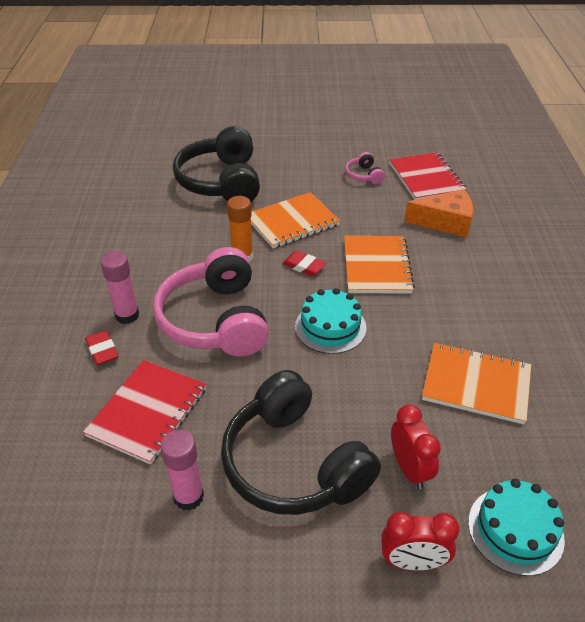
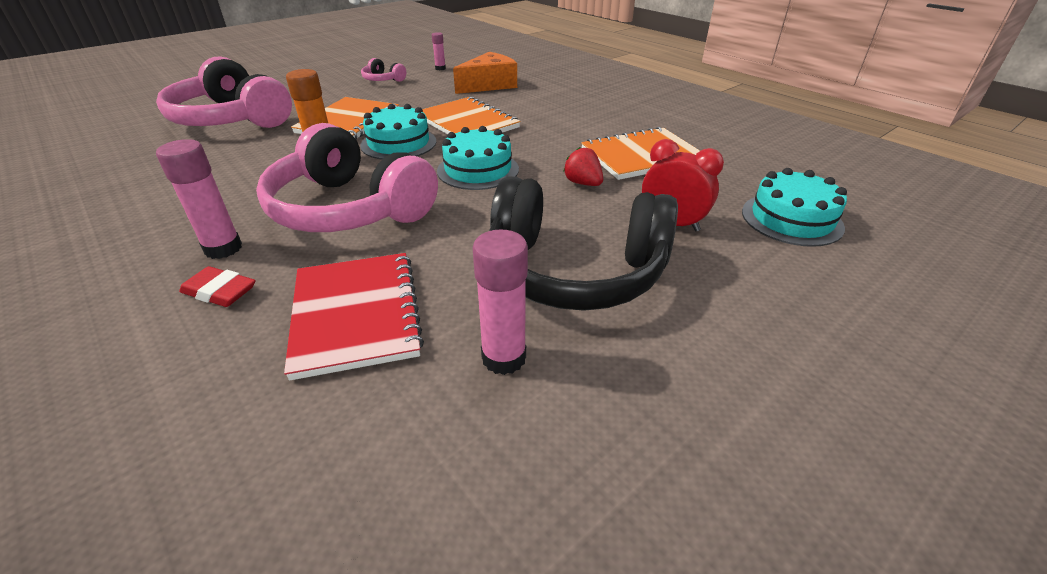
camera: 40 degrees left, 5 degrees down
(221, 182) = (232, 119): black headphones -> pink headphones
(304, 266) = (398, 143): red eraser -> turquoise cake
(391, 387) = (583, 183): none -> red strawberry
(413, 562) = (764, 278): red clock -> none
(426, 178) = (440, 68): red notebook -> pink glue stick

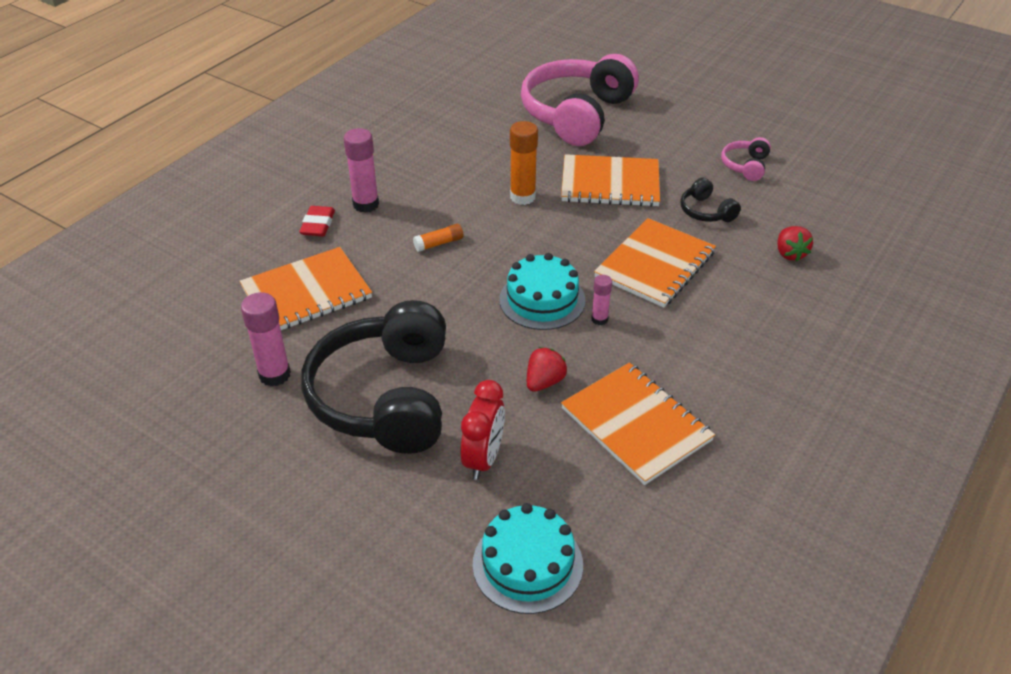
camera: 75 degrees right, 5 degrees up
(349, 209) = (439, 243): pink headphones -> orange glue stick
(356, 314) = (306, 293): red notebook -> orange notebook
(398, 143) = (576, 231): turquoise cake -> none
(421, 98) = (706, 211): none -> black headphones
(440, 68) = (821, 197): pink glue stick -> pink glue stick (599, 319)
(489, 85) = (790, 254): orange cheese -> red strawberry

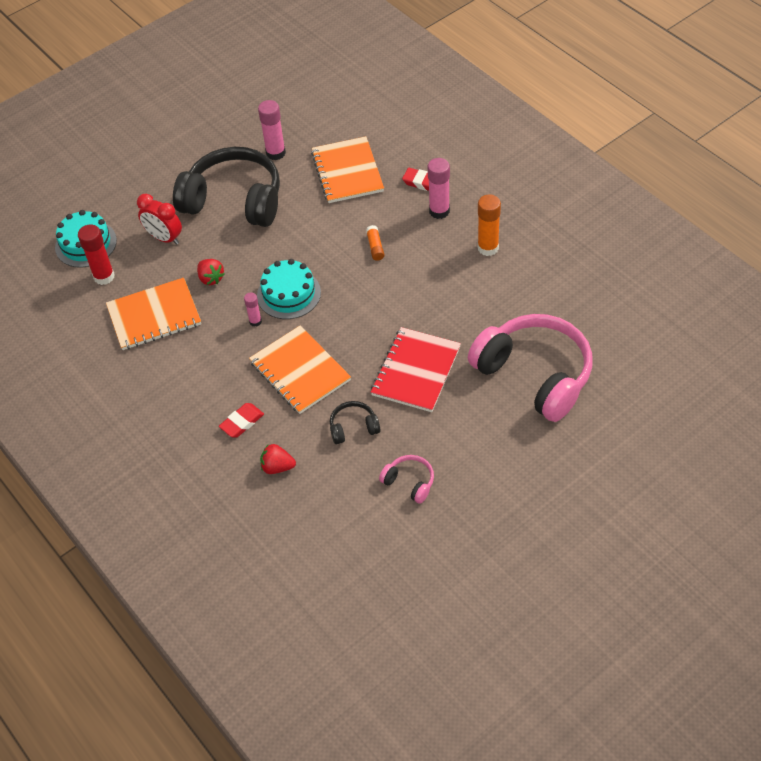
camera: 110 degrees right, 10 degrees up
(522, 197) = (416, 308): orange glue stick -> orange glue stick (488, 248)
(588, 512) = (104, 276): none -> red glue stick
(610, 183) = (416, 371): orange notebook -> red notebook
(752, 294) = (242, 422): none -> red eraser

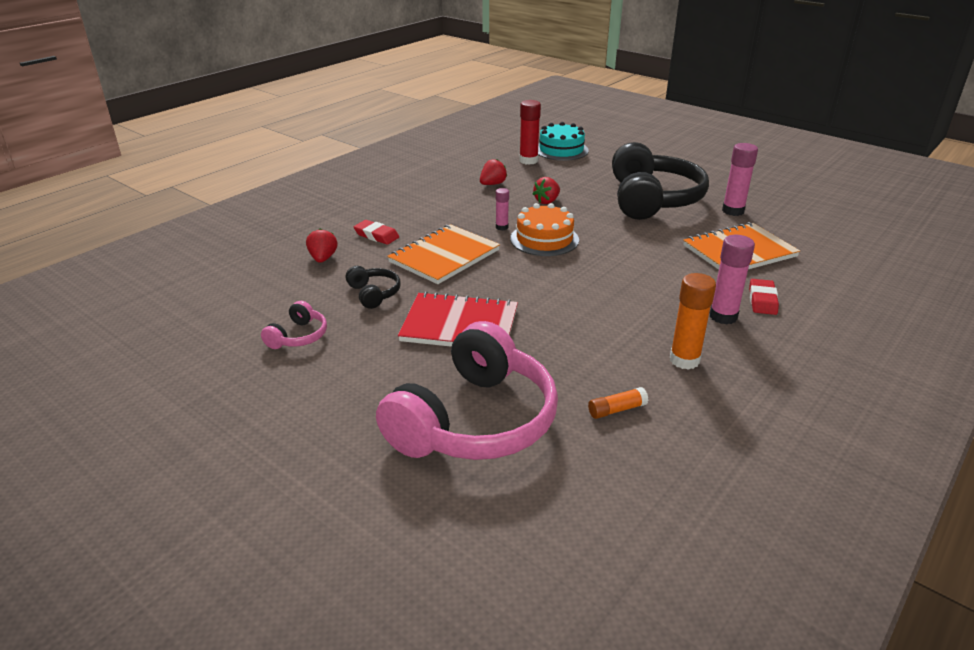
camera: 75 degrees right, 20 degrees down
(154, 316) = (492, 184): orange notebook -> red strawberry
(164, 238) = (585, 177): red clock -> none
(289, 294) = (544, 239): turquoise cake -> orange cake
(375, 247) = (637, 280): orange glue stick -> orange glue stick (617, 410)

